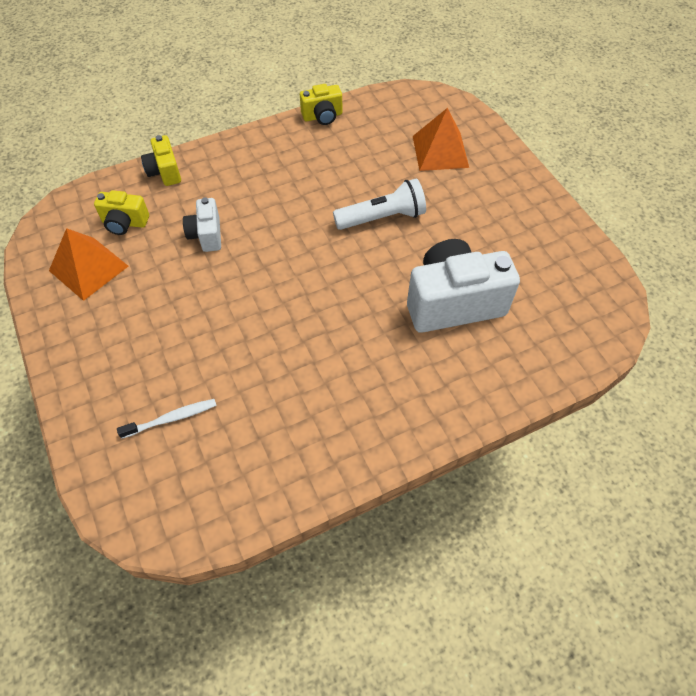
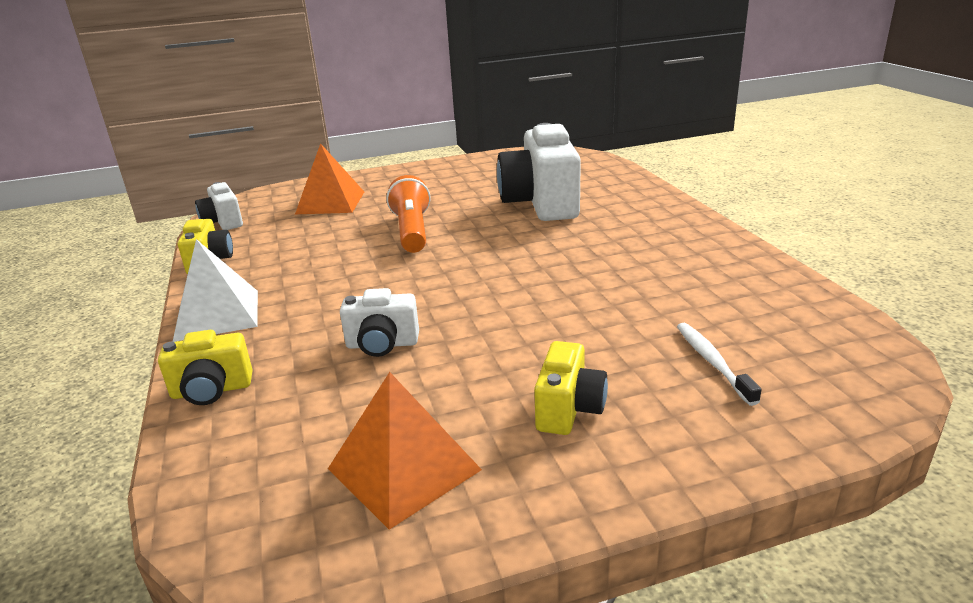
camera: 80 degrees left, 30 degrees down
(125, 223) = (310, 430): yellow camera -> yellow camera (569, 409)
(247, 146) = (217, 315): none -> white pyramid
(382, 217) = (412, 231): white flashlight -> orange flashlight
(392, 100) = (223, 222): none -> white camera

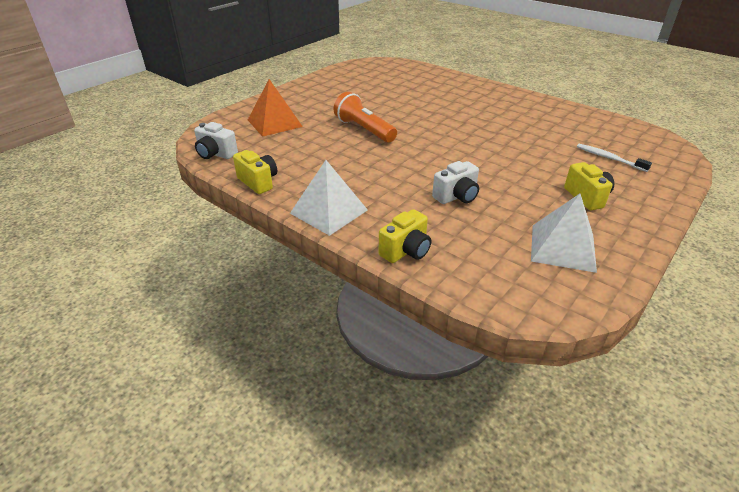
camera: 35 degrees left, 10 degrees up
(404, 469) = (563, 247): orange pyramid -> white pyramid
(541, 204) = (413, 97): white camera -> none

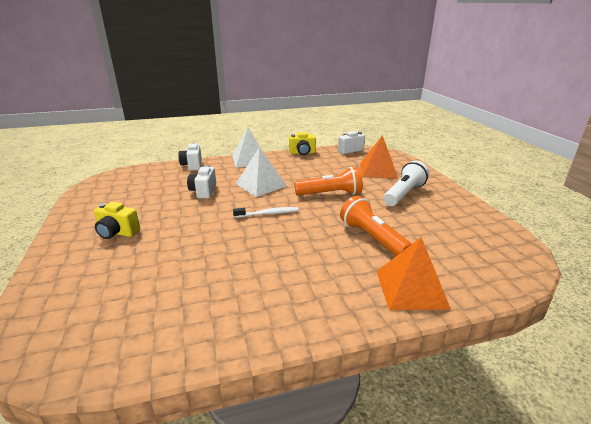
camera: 125 degrees right, 10 degrees down
(322, 102) = (404, 194): none -> white flashlight
(406, 251) = (192, 165): yellow camera -> white camera
(414, 99) = (372, 238): none -> orange flashlight
(450, 81) = (411, 289): none -> orange pyramid
(563, 247) = (115, 199): white pyramid -> white pyramid (261, 185)
(609, 158) = (116, 282): white toothbrush -> white toothbrush (268, 214)

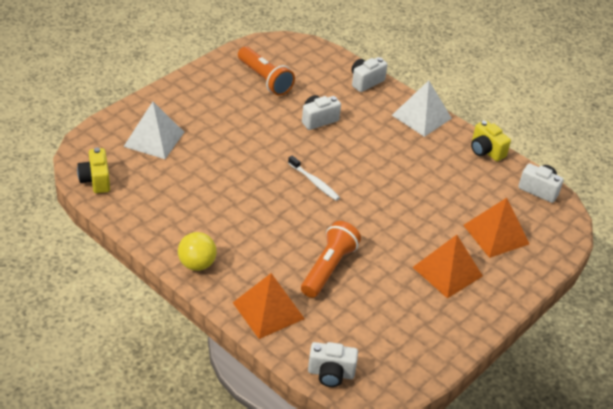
camera: 55 degrees right, 15 degrees up
(117, 233) = (212, 108): yellow camera -> yellow camera (96, 180)
(261, 185) = (368, 152): white pyramid -> white pyramid (154, 139)
(316, 317) = (197, 264): none -> yellow ball
(330, 194) = (394, 212): orange flashlight -> orange flashlight (265, 79)
(404, 194) = (447, 271): white flashlight -> orange pyramid
(507, 278) = (331, 373): none -> white camera

